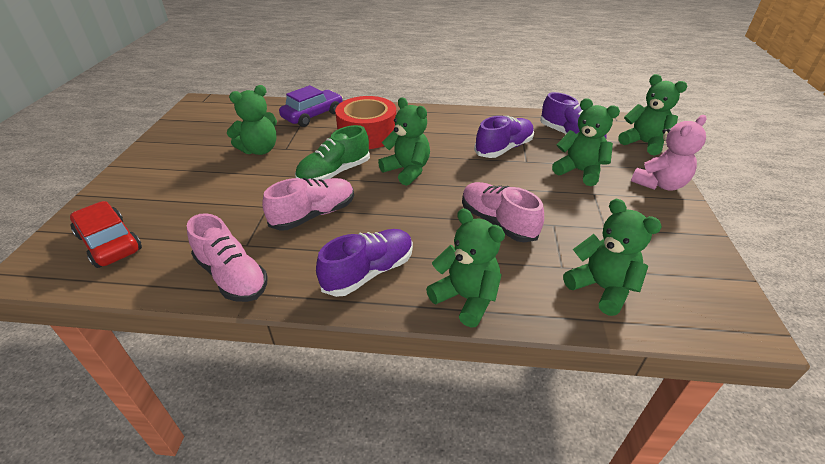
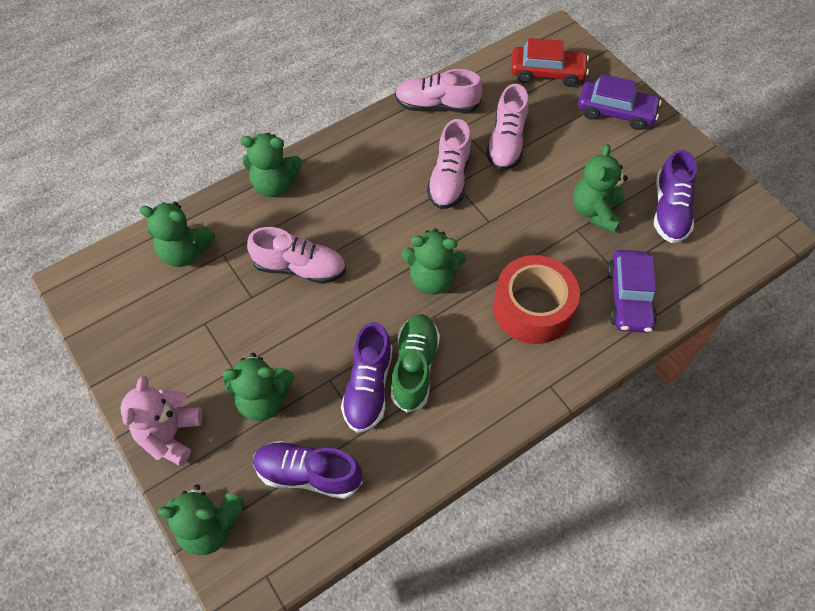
camera: 140 degrees right, 20 degrees up
(136, 187) = (615, 112): none -> purple car
(236, 213) = (506, 142): none -> pink shoe
(334, 173) = (491, 230): green shoe -> green shoe (414, 367)
(369, 272) = (355, 162): purple shoe -> purple shoe (669, 210)

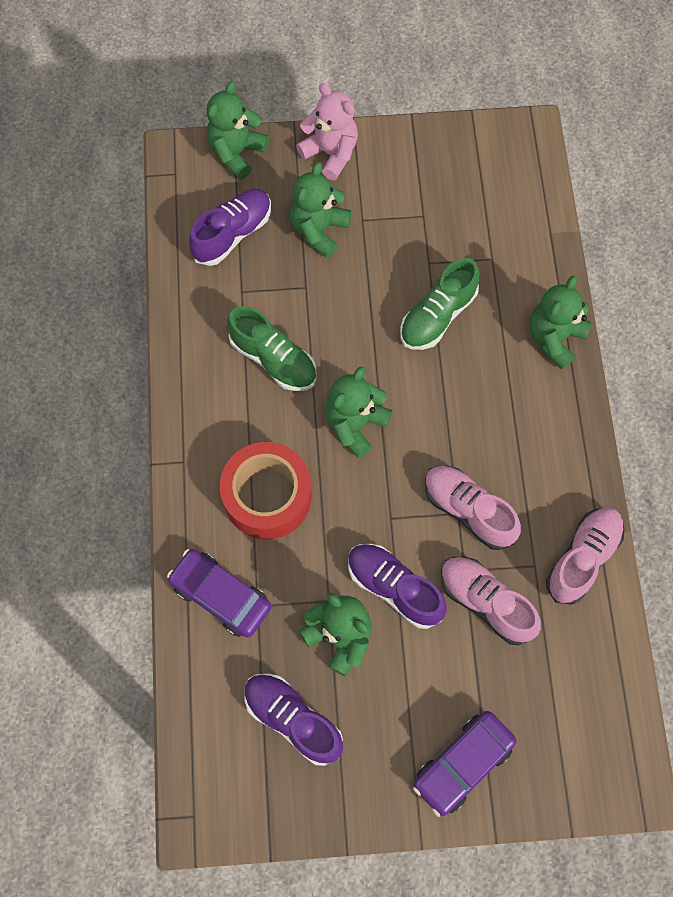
camera: 120 degrees right, 10 degrees up
(185, 252) = (512, 229): green teddy bear -> none
(300, 267) = (437, 316): pink shoe -> green shoe
(368, 387) = (279, 313): purple shoe -> purple shoe (394, 588)
(547, 73) = (569, 723): red car -> none

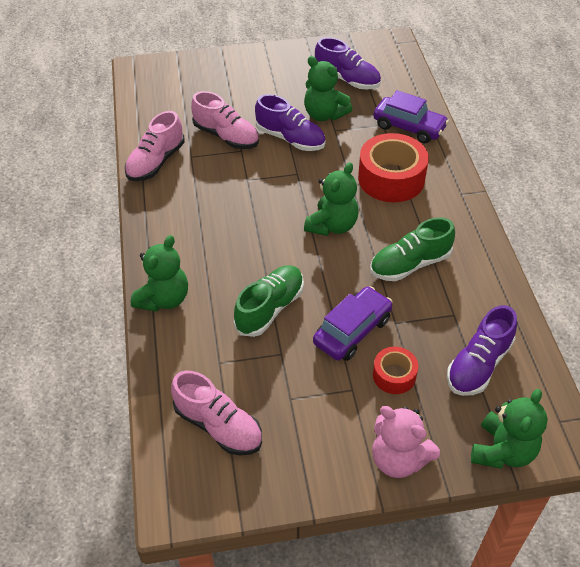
camera: 175 degrees right, 20 degrees down
(273, 359) = (410, 264): green shoe -> green shoe turned 60 degrees counterclockwise
(319, 230) = (394, 375): green teddy bear -> red tape
(462, 764) = (240, 70): purple car -> purple car (352, 331)
(468, 510) = (239, 181): pink shoe -> pink shoe (218, 426)

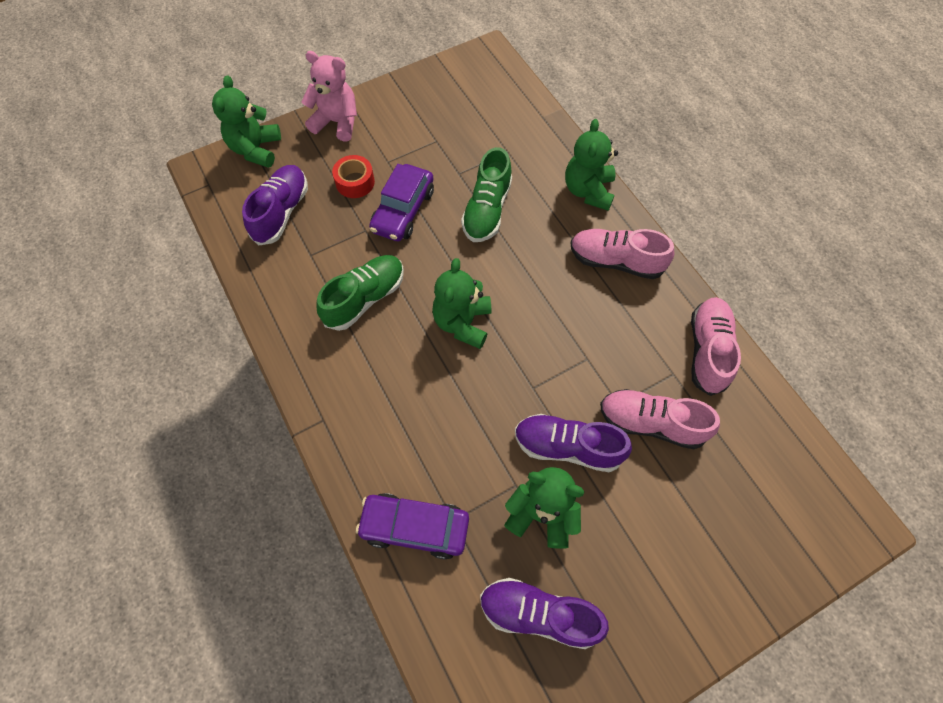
camera: 160 degrees right, 15 degrees up
(218, 426) = (483, 107): pink shoe -> pink shoe (616, 261)
(391, 178) = (415, 417): red tape -> none

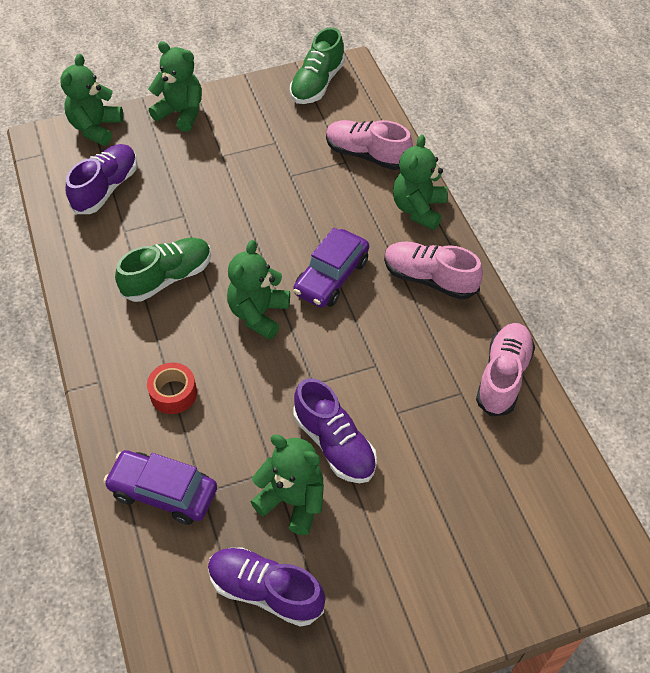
camera: 10 degrees right, 10 degrees down
(337, 122) = (181, 113): pink teddy bear -> green teddy bear
(355, 182) = (185, 170): red tape -> red tape (173, 393)
(403, 211) = (226, 203): purple car -> purple car (331, 277)
(487, 210) = (310, 213): green shoe -> green shoe (317, 84)
(567, 447) = (334, 444): purple shoe -> purple shoe turned 150 degrees counterclockwise
(651, 423) = (426, 435): pink shoe -> pink shoe (367, 155)

